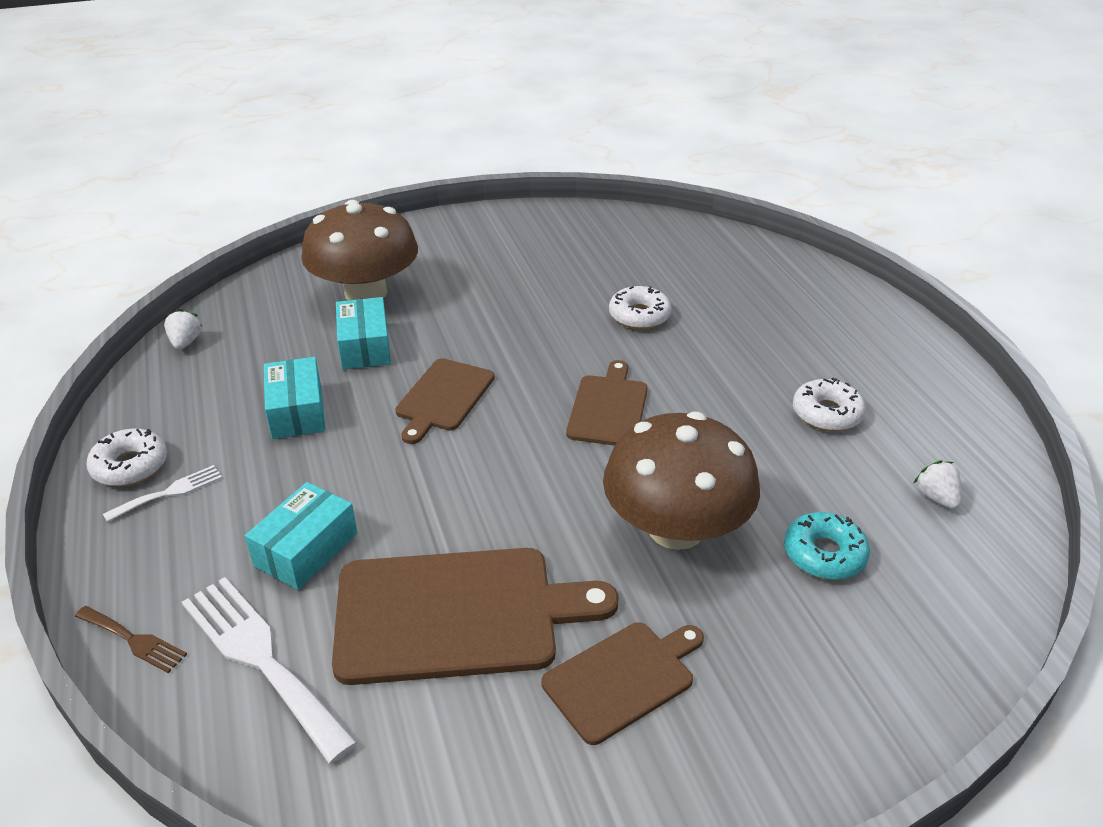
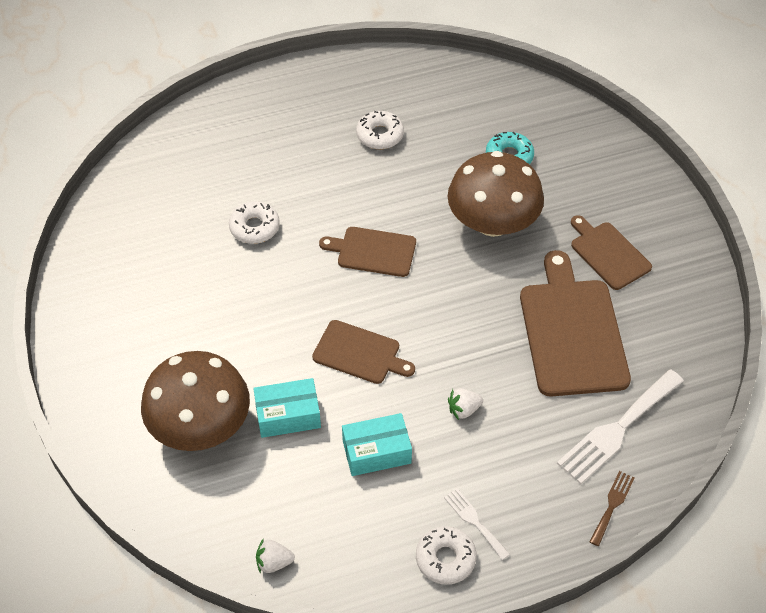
camera: 90 degrees left, 15 degrees up
(306, 549) = (525, 420): turquoise box -> none
(936, 498) = (459, 99): white strawberry -> white strawberry (463, 409)

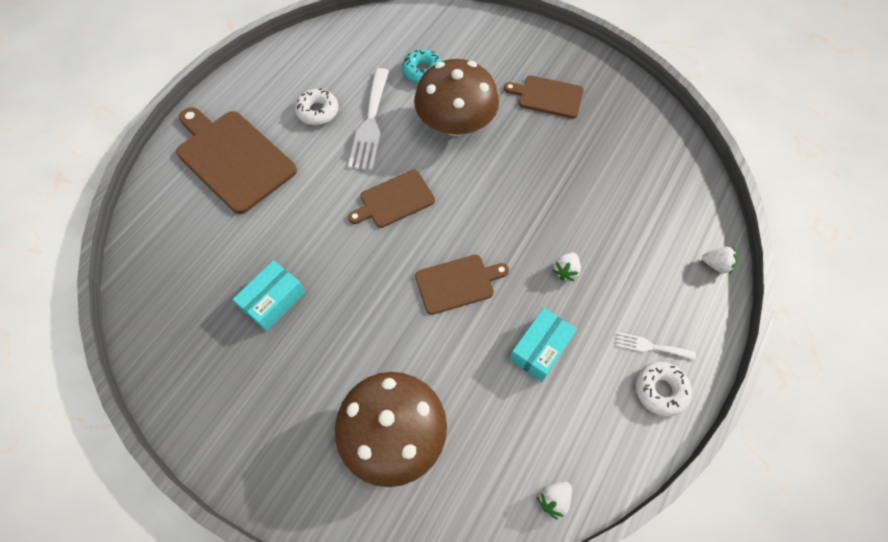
camera: 40 degrees left, 10 degrees up
(254, 227) = (287, 243): white donut -> none
(288, 415) = (452, 372): turquoise box -> turquoise box (273, 300)
(572, 332) = (578, 165): brown cutting board -> brown cutting board (233, 158)
(612, 505) = (716, 264): brown fork -> white strawberry
(617, 429) = (668, 210): white fork -> white fork (370, 123)

